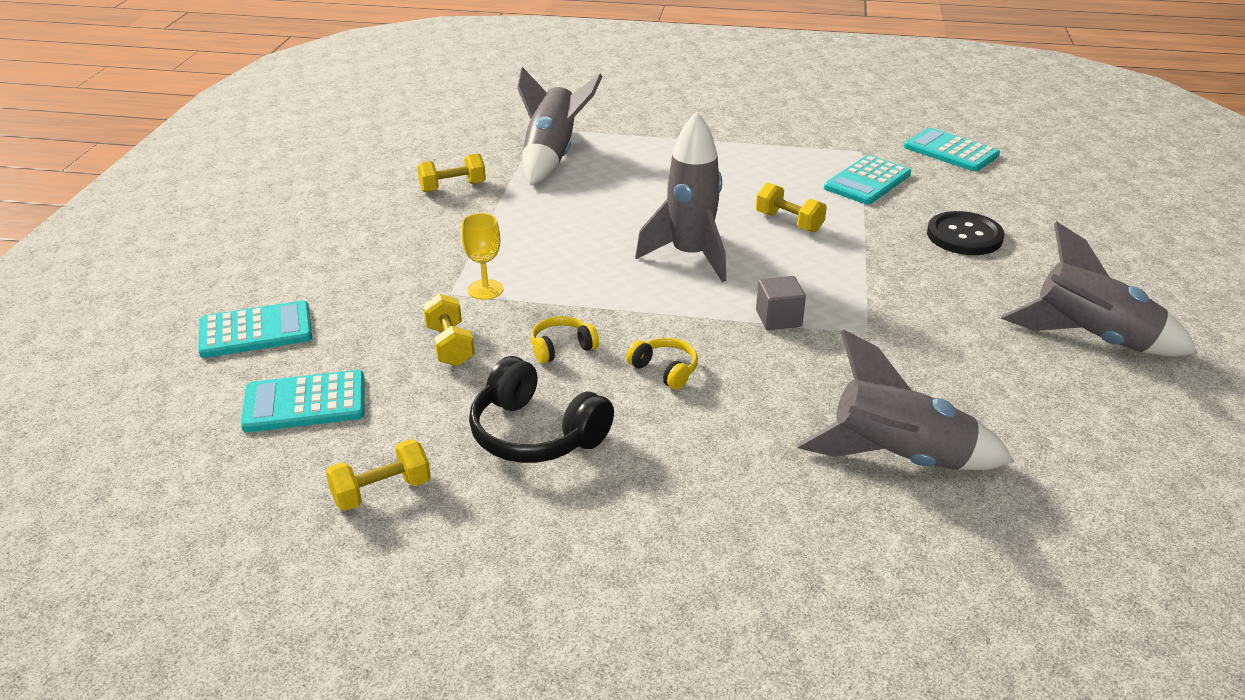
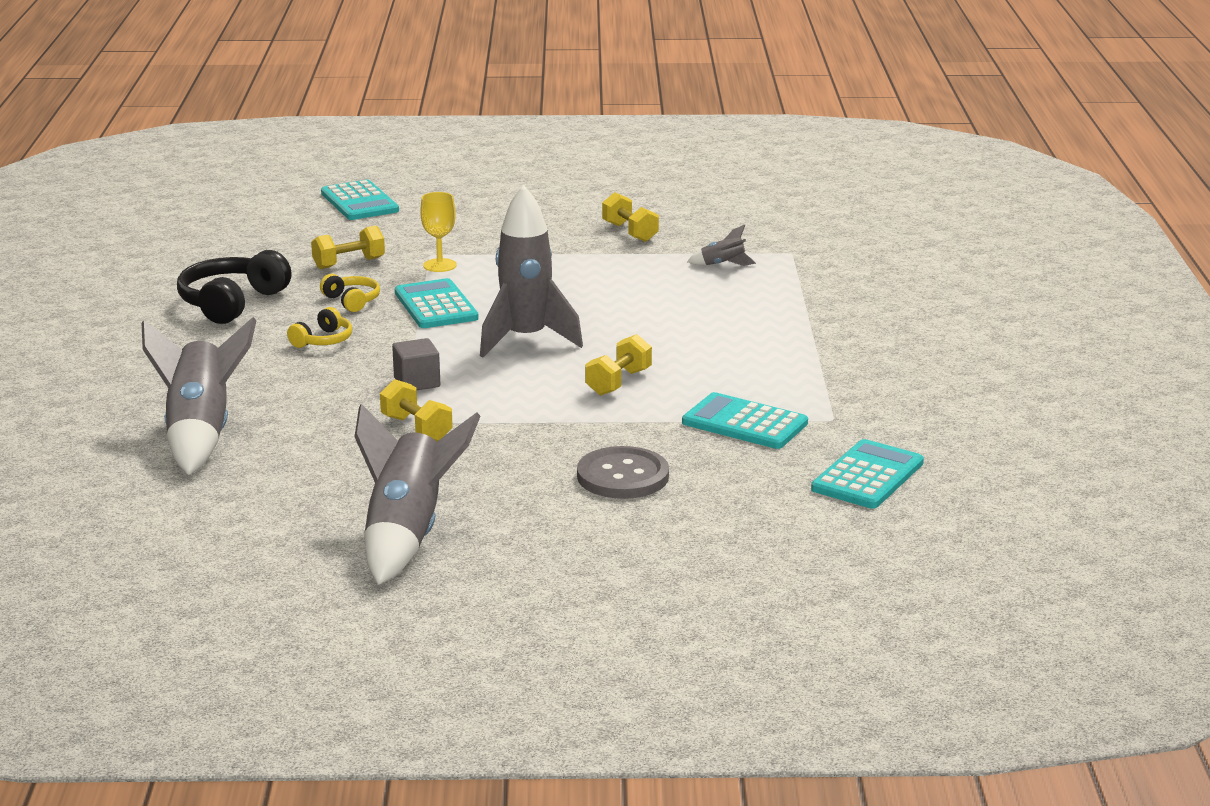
camera: 80 degrees right, 10 degrees down
(305, 402) = (267, 230): turquoise calculator -> turquoise calculator (436, 305)
(382, 492) = (165, 265): yellow dumbbell -> yellow dumbbell (416, 429)
(552, 156) = (723, 265): grey rocket -> grey rocket, size x0.43
(964, 236) = (623, 476): black button -> grey button

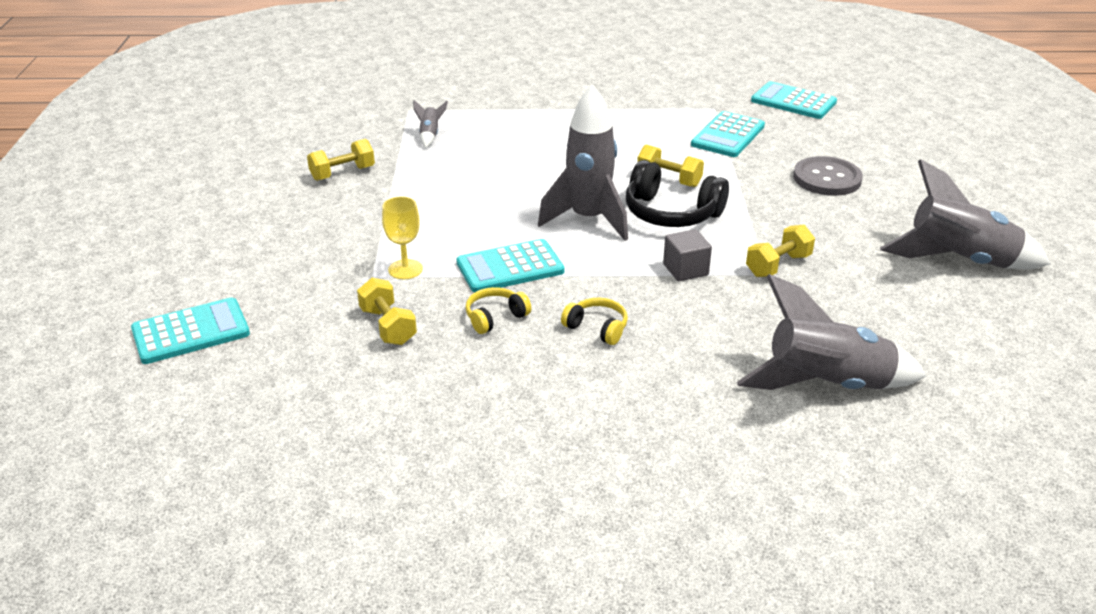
camera: 90 degrees left, 10 degrees up
(231, 303) = (495, 400): black headphones -> black headphones (671, 213)

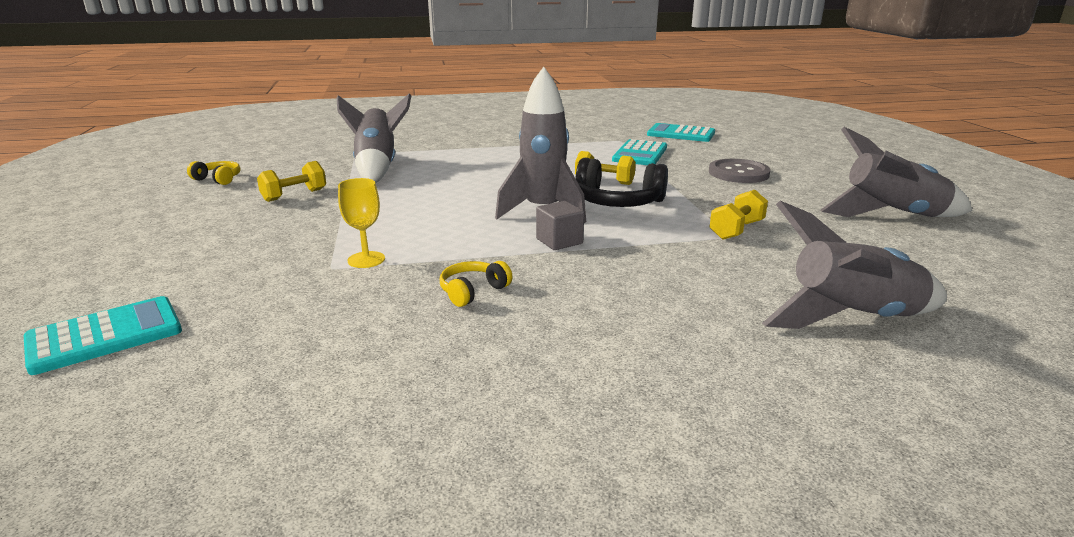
camera: 10 degrees left, 10 degrees down
(388, 326) = (352, 309): yellow dumbbell -> none
(430, 135) = (377, 167): grey rocket -> grey rocket, size x2.32
(510, 267) = (477, 250): turquoise calculator -> none
(597, 328) = (586, 291): yellow headphones -> yellow headphones (218, 179)
(685, 269) = (652, 239): grey cube -> grey cube (559, 241)

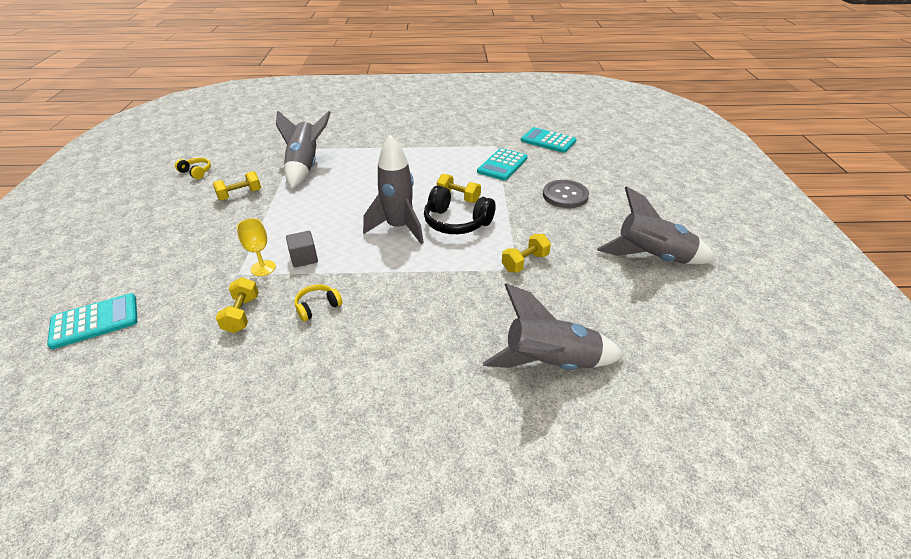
camera: 10 degrees right, 15 degrees up
(357, 308) = (242, 314): none -> yellow dumbbell
(559, 241) = (395, 262): grey cube -> grey cube (304, 258)

